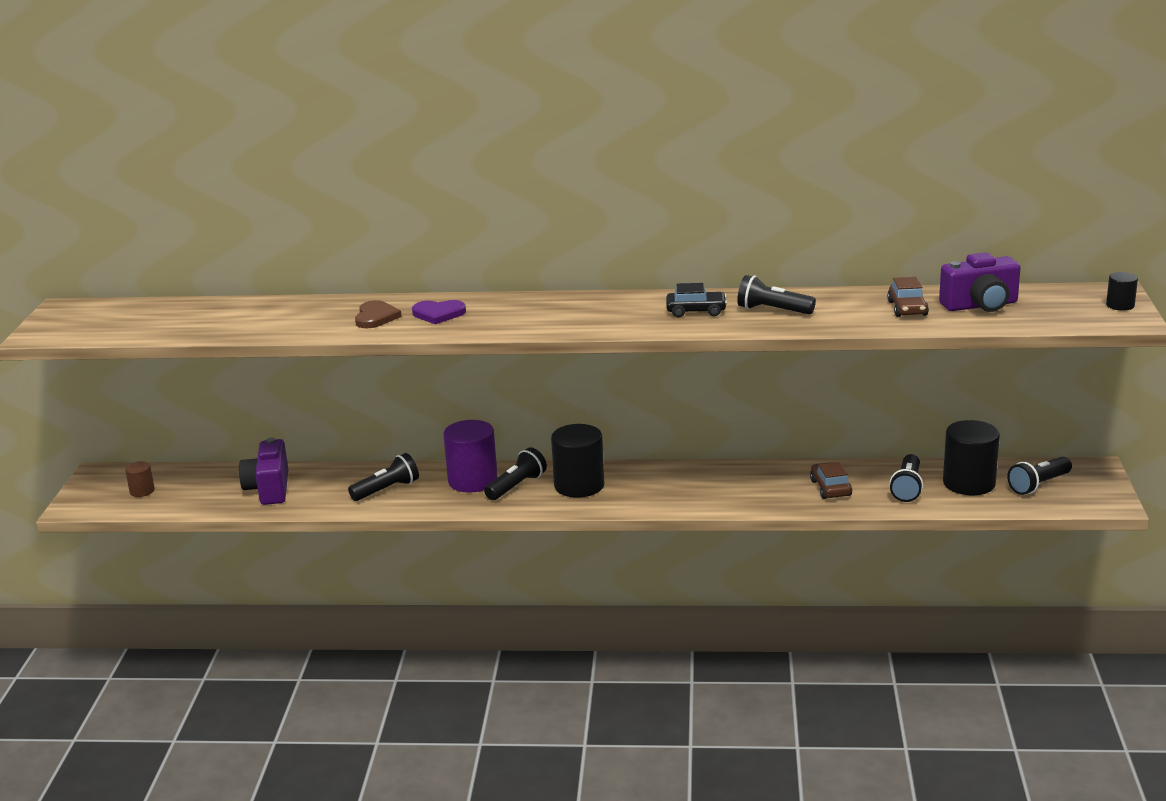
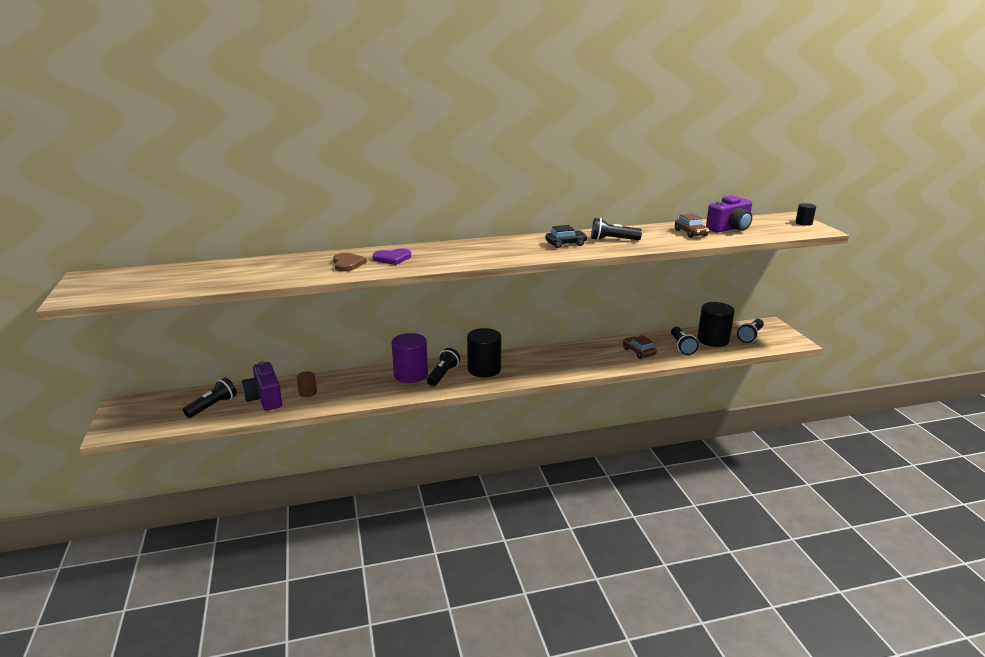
camera: 20 degrees left, 0 degrees up
(142, 491) = (163, 413): brown cylinder -> brown cylinder (307, 393)
(387, 490) = (353, 388): black flashlight -> black flashlight (213, 406)

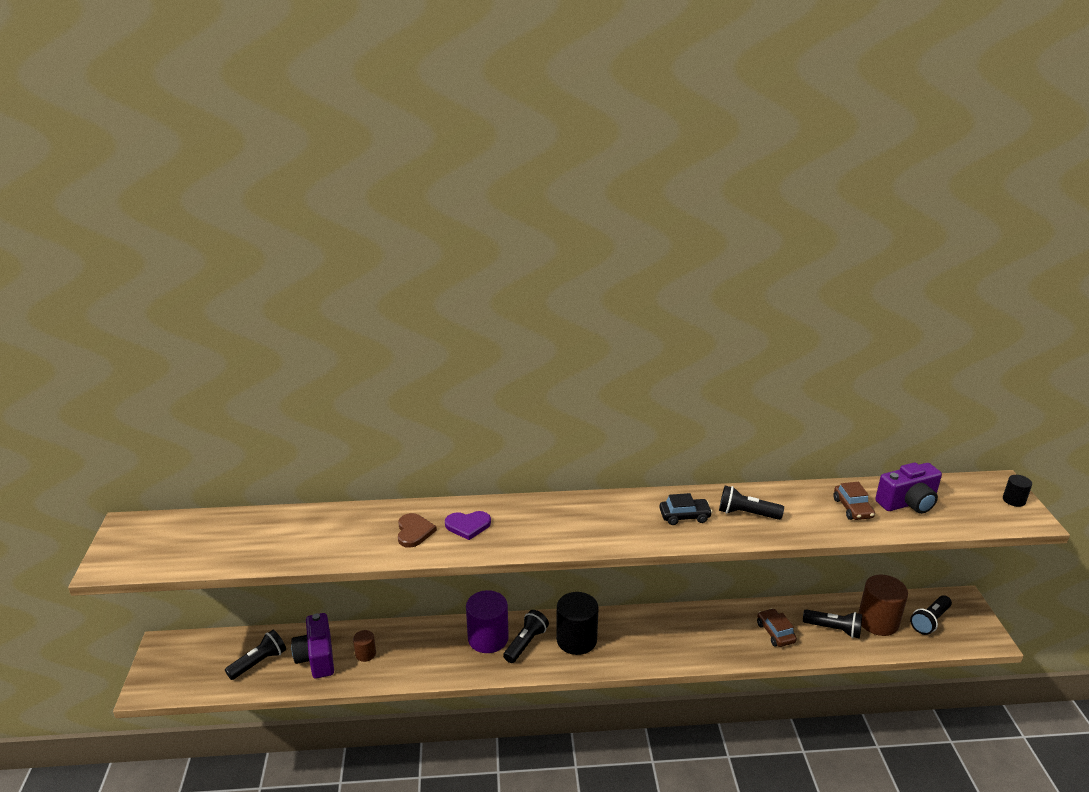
camera: 10 degrees right, 5 degrees up
(681, 346) = (833, 629): black flashlight -> black flashlight turned 75 degrees counterclockwise
(713, 340) = (878, 621): black cylinder -> brown cylinder

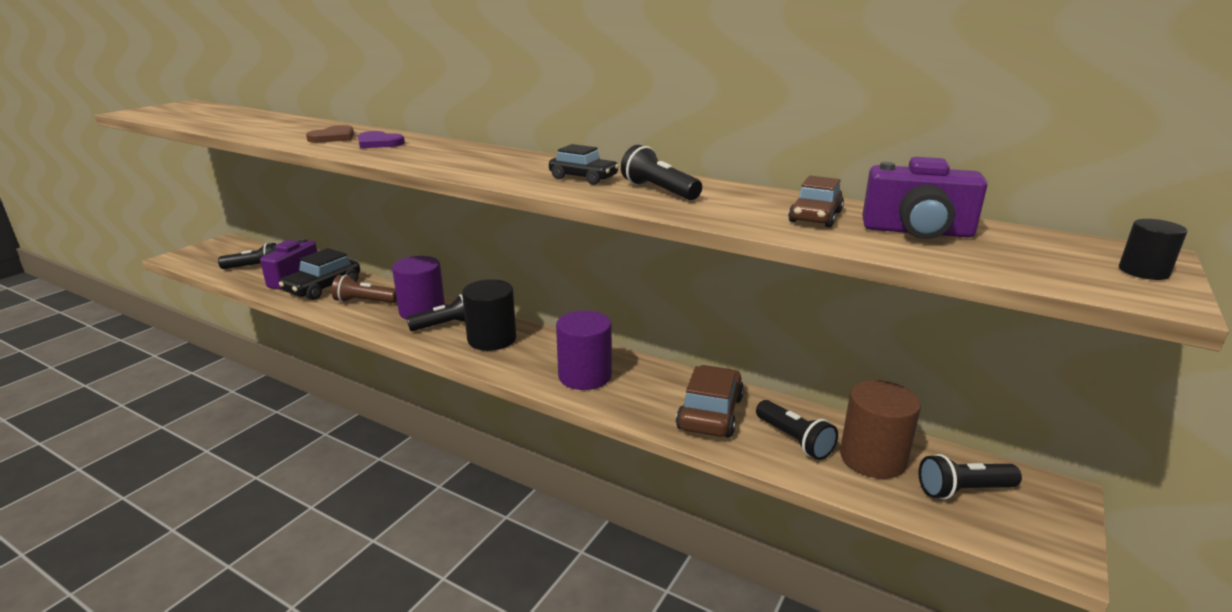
camera: 35 degrees right, 5 degrees down
(365, 654) = (323, 287): brown cylinder -> black car
(427, 651) = (365, 301): none -> brown flashlight
(676, 641) = (585, 376): none -> purple cylinder
(775, 633) = (710, 413): brown car -> brown car, size x1.57

